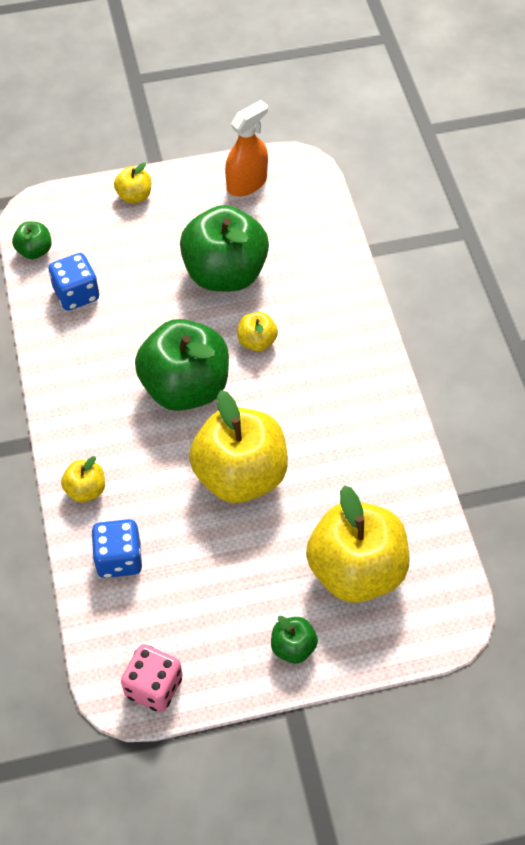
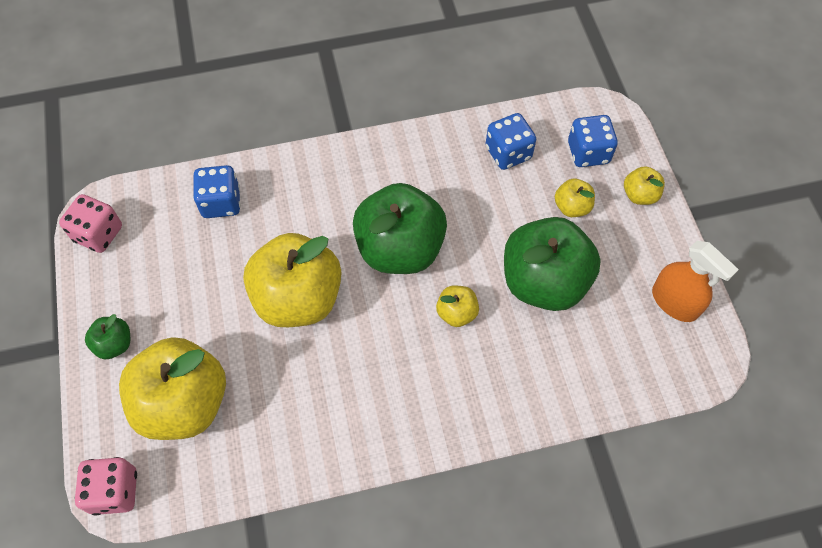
camera: 90 degrees right, 5 degrees up
(34, 251) = (558, 116): green apple -> none
(82, 230) = (588, 152): none -> blue dice
(86, 490) = (292, 174): yellow apple -> yellow apple (572, 207)
(448, 623) = (114, 491): none -> pink dice

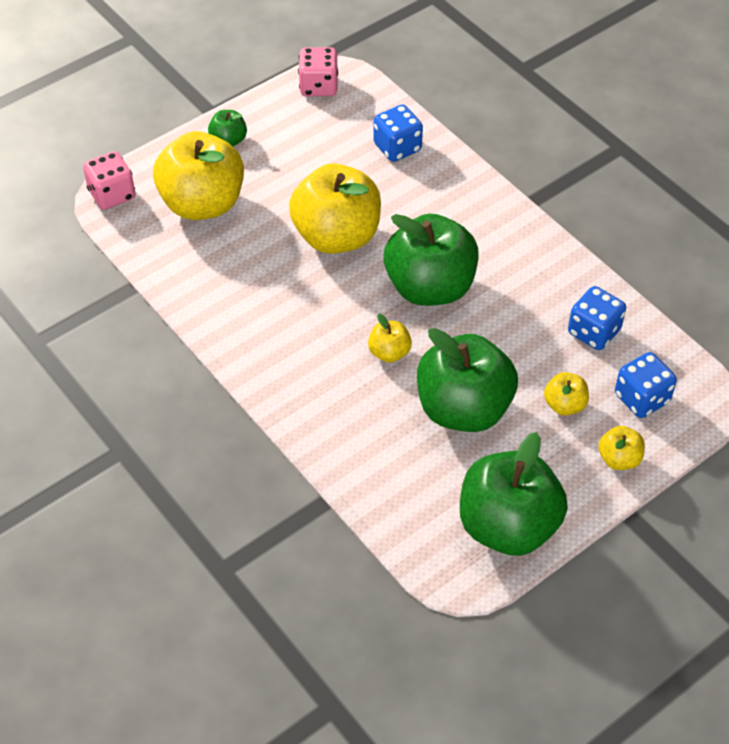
camera: 65 degrees right, 10 degrees down
(674, 302) = (508, 526): orange spray bottle -> green apple

